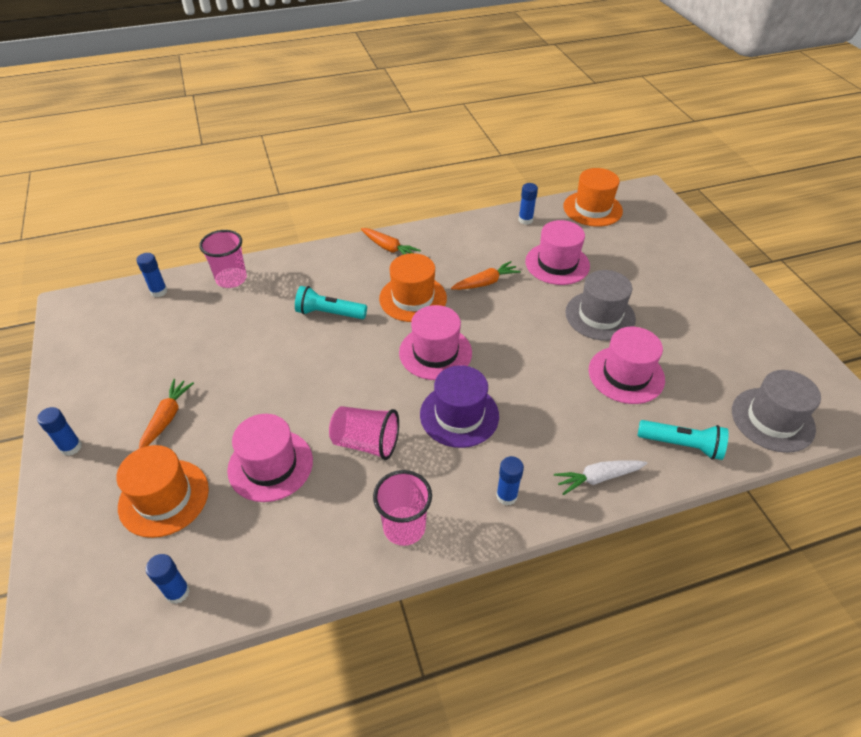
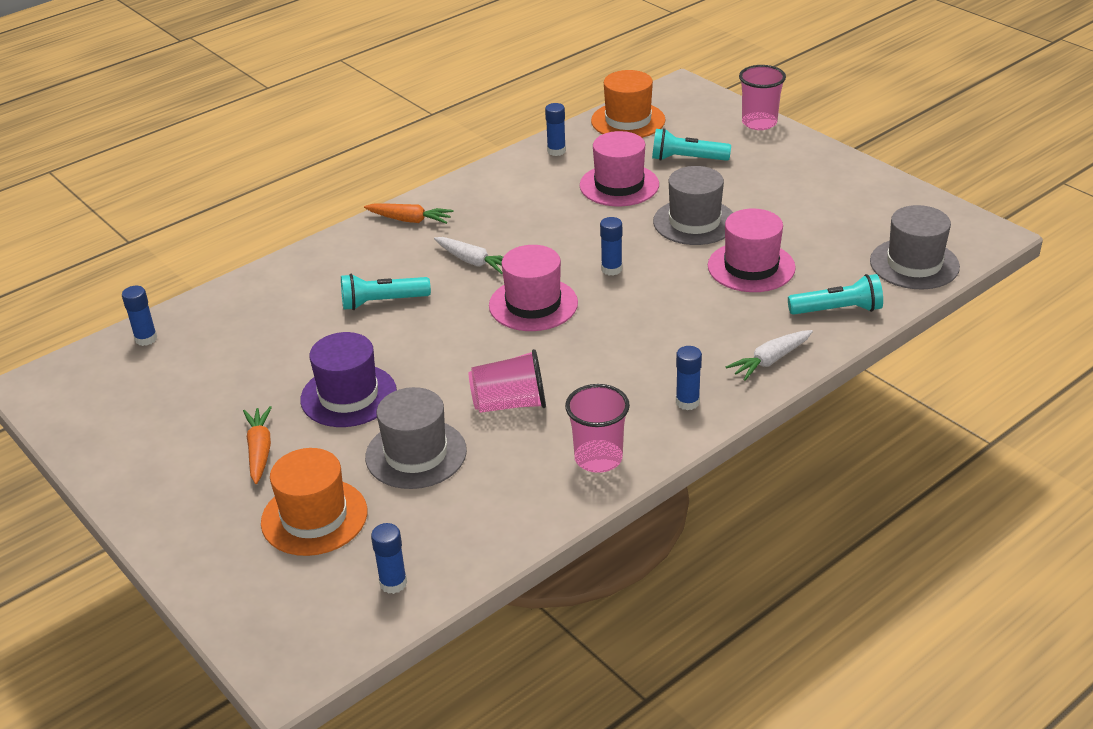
camera: 20 degrees left, 10 degrees down
(71, 447) = (162, 510): blue glue stick -> blue glue stick (611, 269)
(231, 279) = (232, 302): pink cup -> pink cup (759, 123)
(270, 465) = (416, 454): pink hat -> grey hat
(413, 298) = (473, 261): orange hat -> white carrot
(459, 415) = (596, 351): purple hat -> purple hat (348, 396)
(485, 282) = (548, 224): orange carrot -> none
(622, 255) = (687, 159): none -> turquoise flashlight

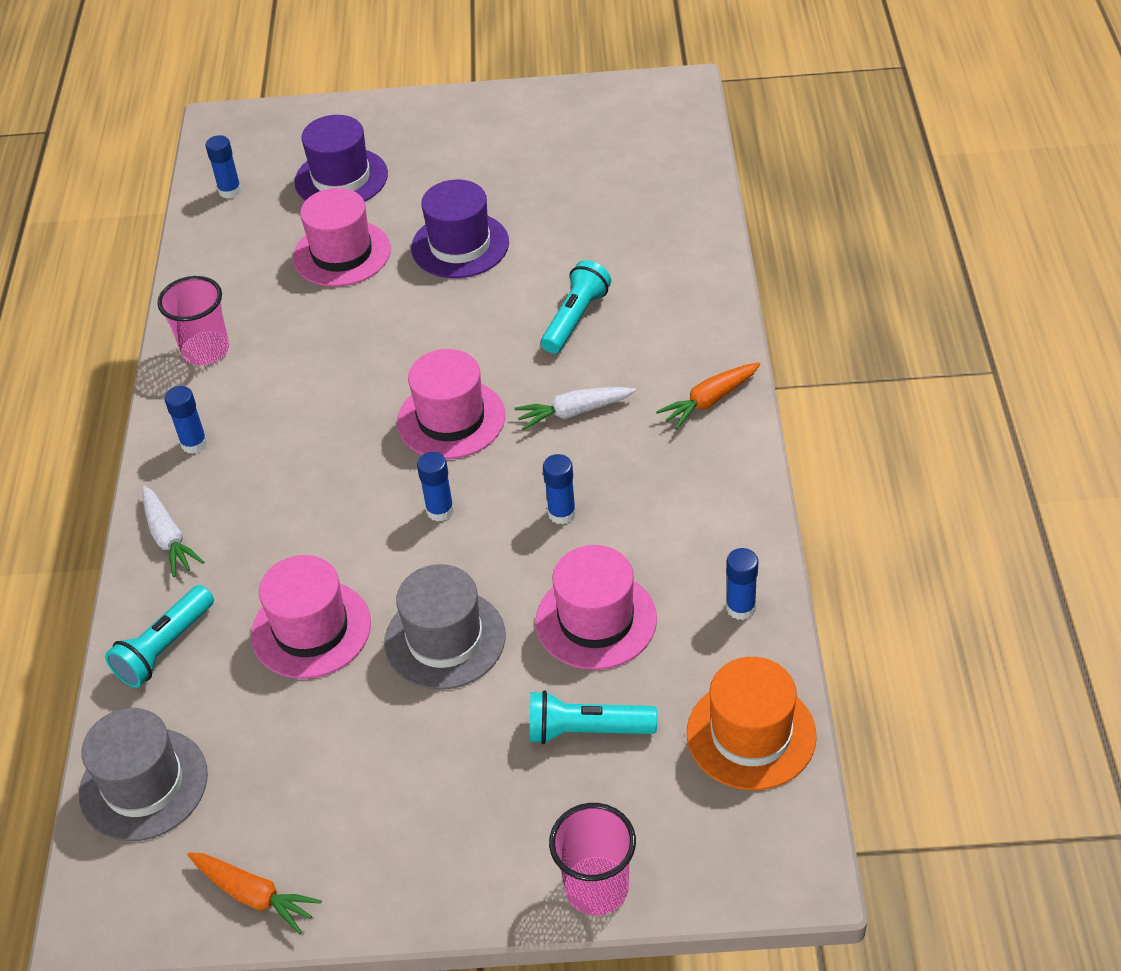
camera: 130 degrees right, 10 degrees up
(146, 339) = (682, 160): blue glue stick -> blue glue stick (562, 513)
(259, 450) = (450, 176): orange carrot -> orange carrot (254, 895)
(314, 517) = (341, 178): orange hat -> purple hat
(416, 454) = (342, 254): grey hat -> pink hat
(510, 404) = (332, 333): pink cup -> none
(687, 159) = (586, 730): turquoise flashlight -> turquoise flashlight turned 135 degrees counterclockwise
(770, 360) = (168, 538): white carrot -> white carrot turned 150 degrees clockwise

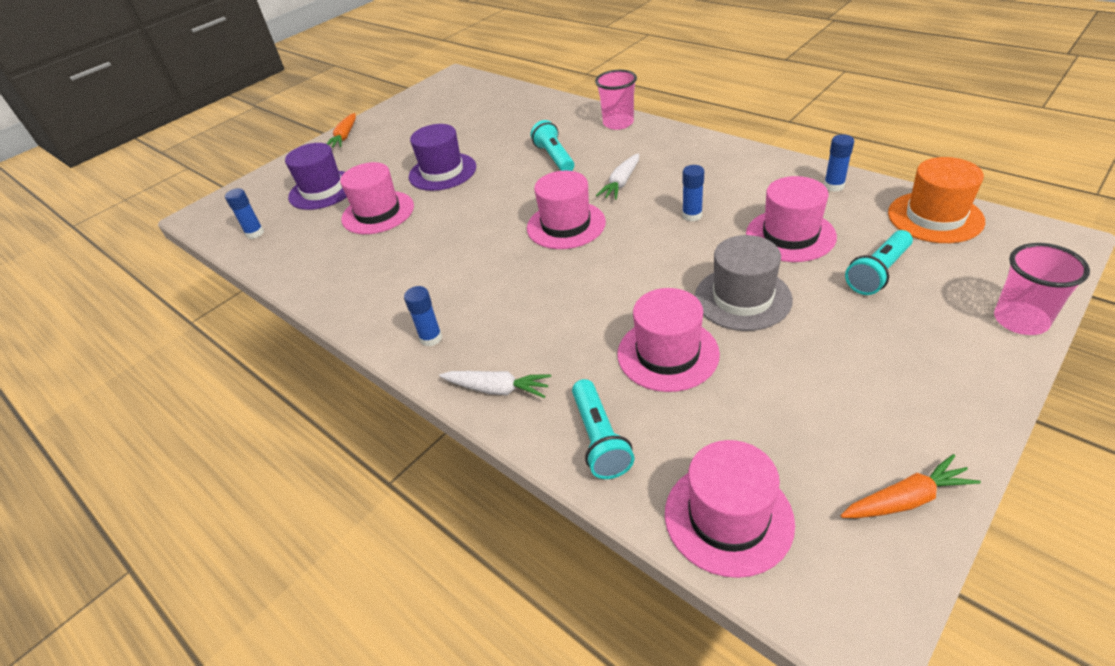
camera: 45 degrees left, 5 degrees down
(143, 784) = (728, 517): grey hat -> pink hat
(206, 350) = (361, 298): pink cup -> pink cup (618, 123)
(440, 510) = (632, 258): blue glue stick -> none
(710, 401) = (672, 141): orange carrot -> orange carrot (345, 137)

